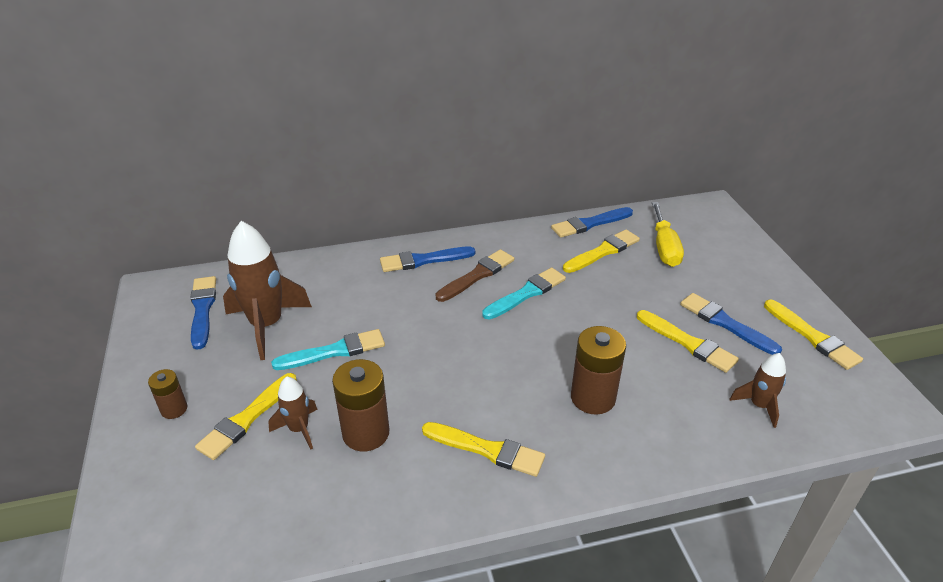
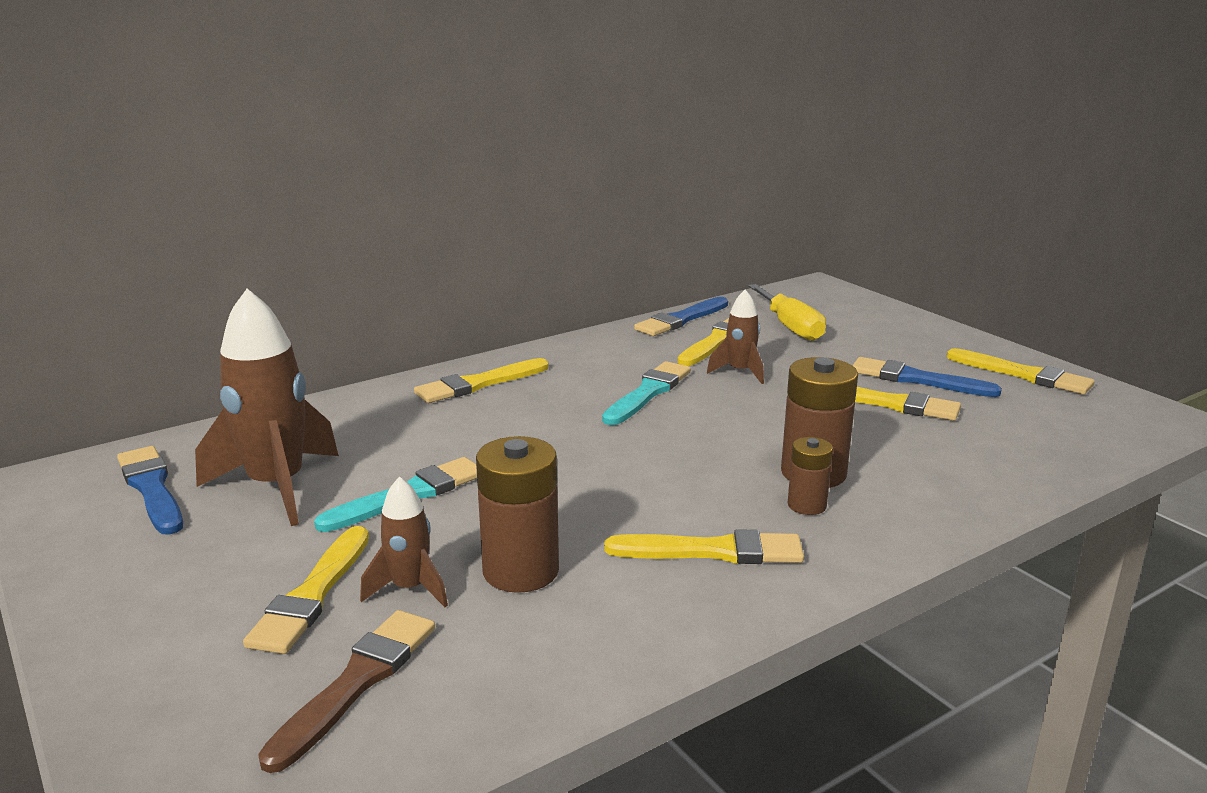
camera: 20 degrees left, 15 degrees down
(174, 409) = (172, 610): brown battery -> brown battery (807, 505)
(423, 260) = (478, 384): blue brush -> yellow brush
(477, 275) = (567, 386): brown brush -> brown brush (357, 682)
(759, 405) = (1016, 442): brown rocket -> brown rocket (740, 372)

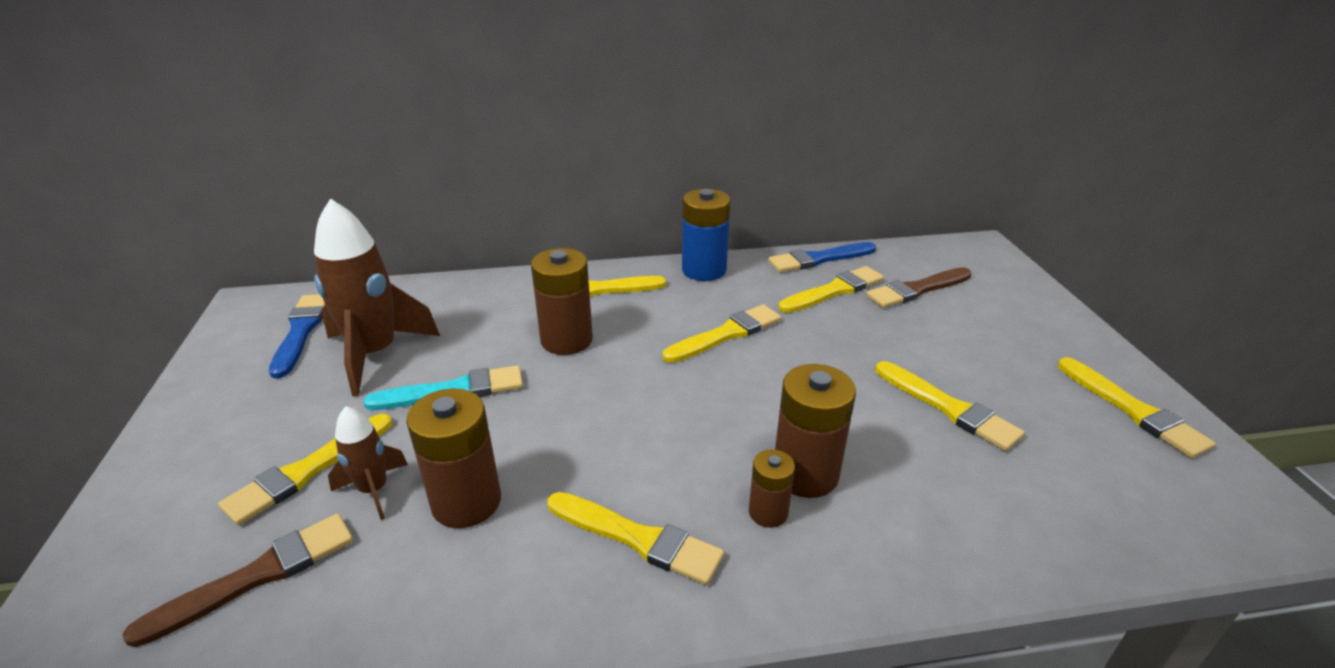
camera: 25 degrees right, 10 degrees up
(489, 430) = (566, 340): none -> brown battery
(575, 348) = (704, 270): none -> blue battery
(648, 393) = (726, 334): turquoise brush -> yellow brush
(740, 372) = (827, 331): brown rocket -> none
(790, 327) = (917, 290): yellow screwdriver -> brown brush
(917, 379) = (1002, 385): blue brush -> none

